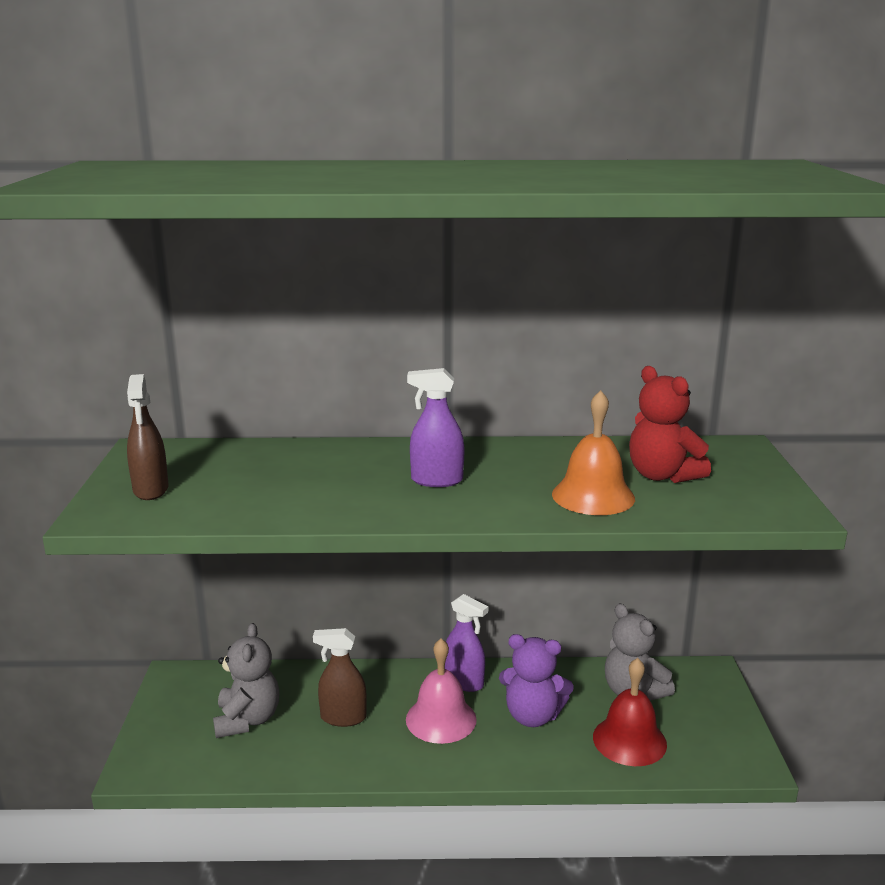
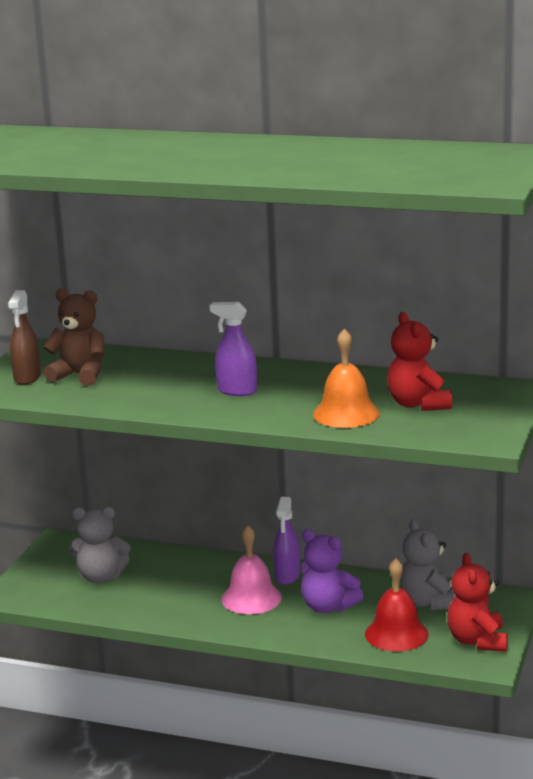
camera: 20 degrees right, 0 degrees up
(221, 480) = (80, 375): none -> brown teddy bear
(247, 720) = (101, 577): grey teddy bear -> grey teddy bear turned 75 degrees clockwise
(343, 717) = (174, 586): brown spray bottle -> none
(464, 682) = (287, 576): purple spray bottle -> purple spray bottle turned 45 degrees clockwise
(719, 734) = (477, 641): none -> red teddy bear

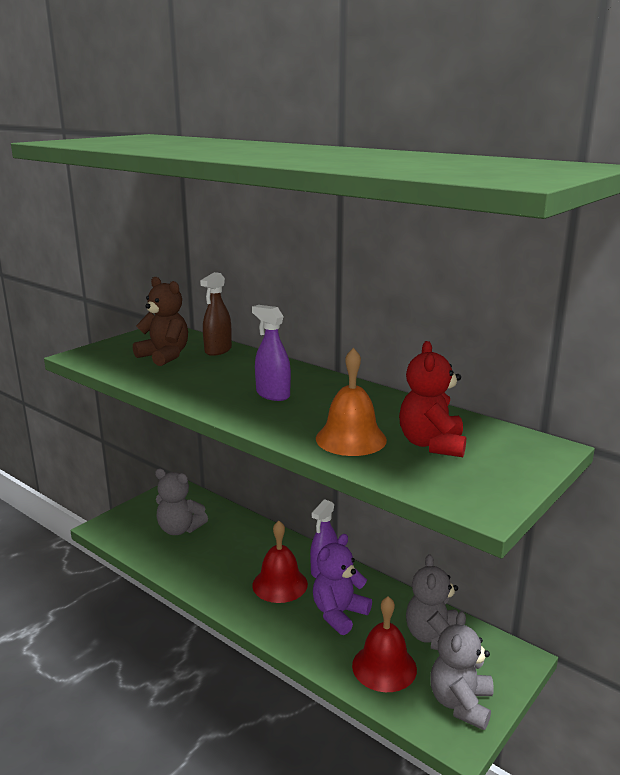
camera: 20 degrees right, 0 degrees up
(27, 377) = (125, 351): brown spray bottle -> brown spray bottle (218, 350)
(251, 598) = (280, 584): pink bell -> red bell
(328, 607) = (339, 614): purple teddy bear -> purple teddy bear turned 75 degrees clockwise
(477, 641) = (460, 703): red teddy bear -> grey teddy bear

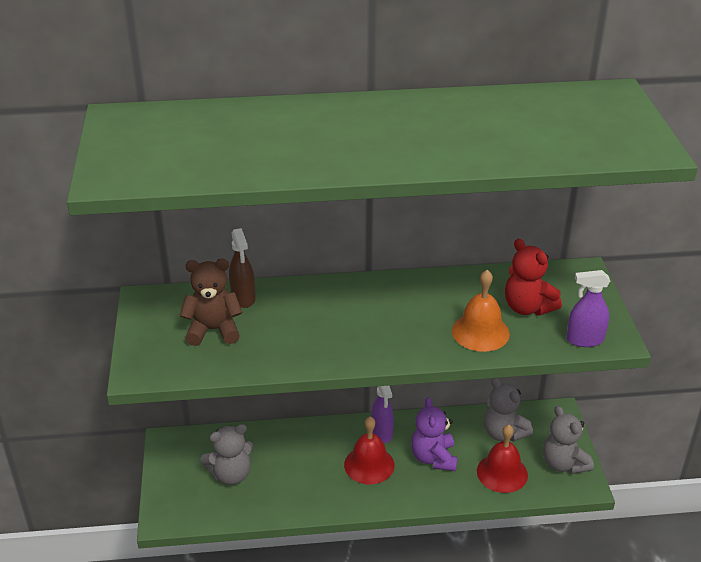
camera: 45 degrees left, 15 degrees up
(272, 394) = (368, 322): purple spray bottle -> purple spray bottle (584, 340)

